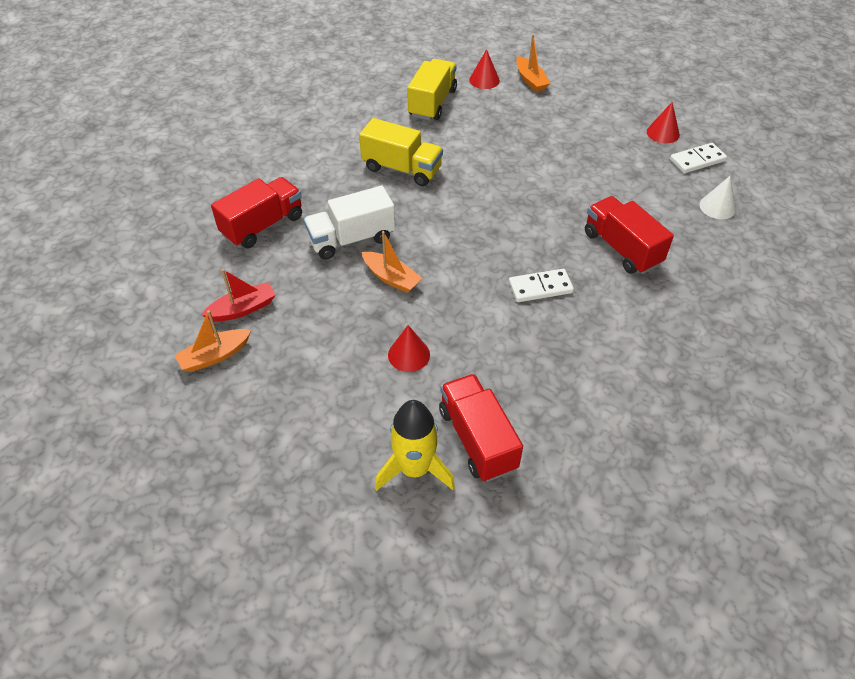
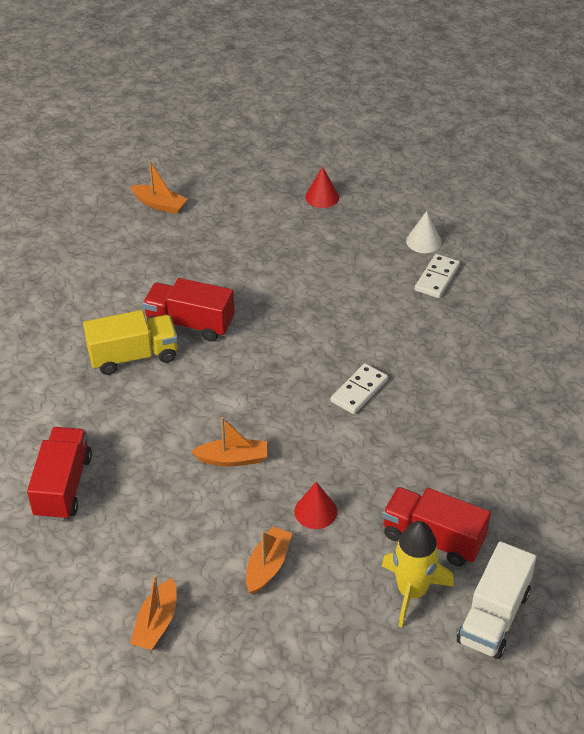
camera: 40 degrees left, 5 degrees down
(243, 309) = (133, 569): red boat -> none
(331, 370) = (267, 566): none -> orange boat
(351, 239) = (160, 447): white truck -> white truck (493, 617)
(432, 103) = (91, 276): yellow truck -> none
(484, 80) = (116, 226): red cone -> none
(622, 248) = (387, 319): red truck -> red truck (190, 323)
(697, 160) = (371, 208): white domino -> white domino (437, 278)

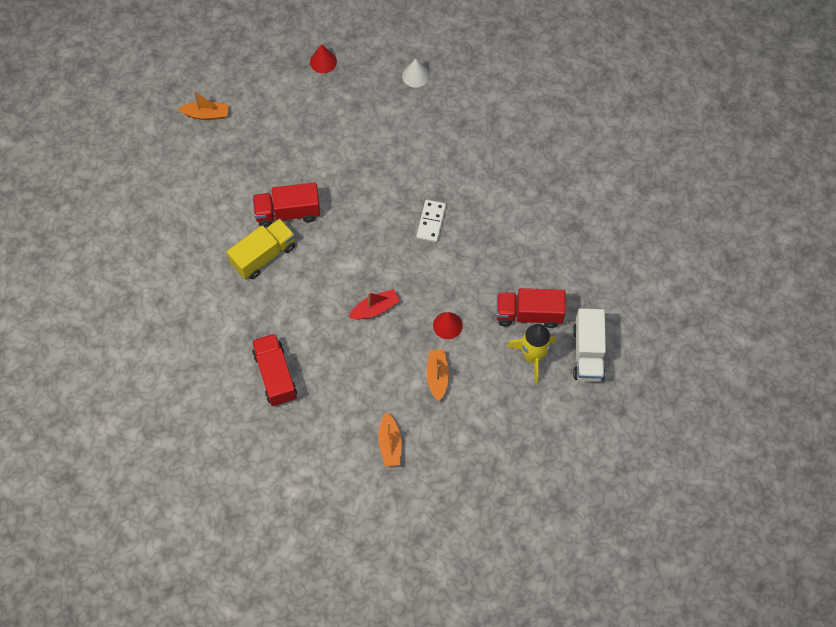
camera: 25 degrees left, 20 degrees up
(233, 459) = (375, 309): orange boat -> red boat
(437, 278) = (439, 105): white domino -> none

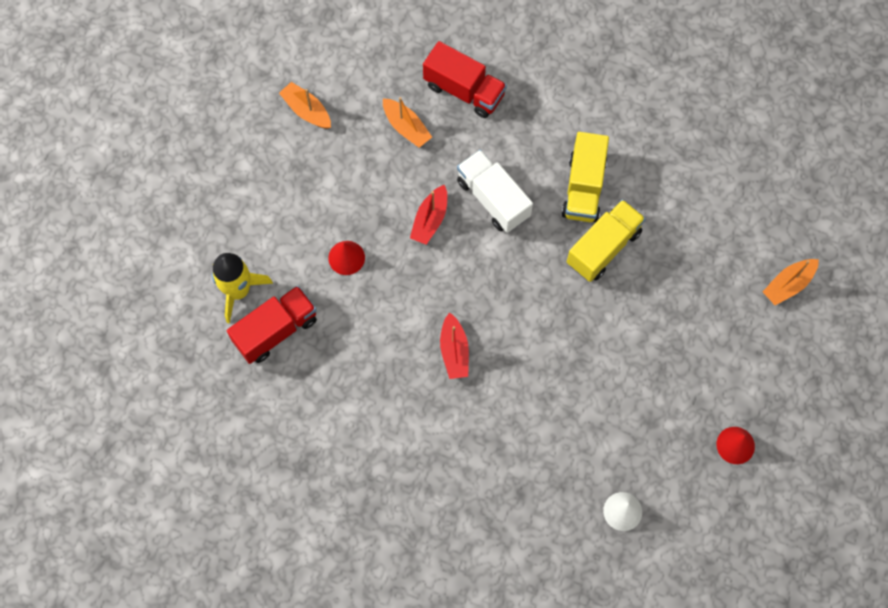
camera: 140 degrees right, 5 degrees up
(288, 212) = (603, 248): red truck -> yellow truck
(431, 222) = (454, 351): white domino -> red boat
(437, 376) = (315, 202): orange boat -> orange boat (406, 127)
(587, 353) = (186, 336): white truck -> white truck (493, 199)

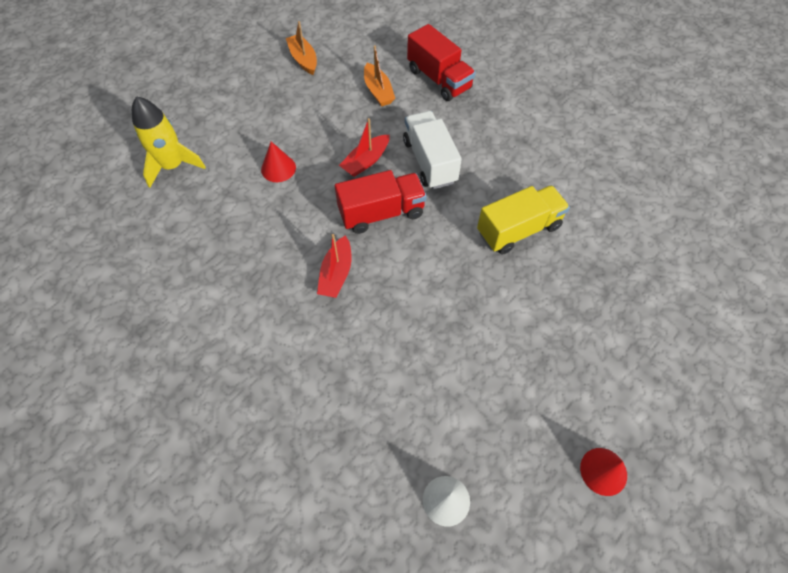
camera: 20 degrees right, 10 degrees down
(276, 331) = (185, 206): red truck -> red truck (381, 213)
(583, 188) = (517, 176): yellow truck -> none
(788, 284) = (704, 321): orange boat -> none

